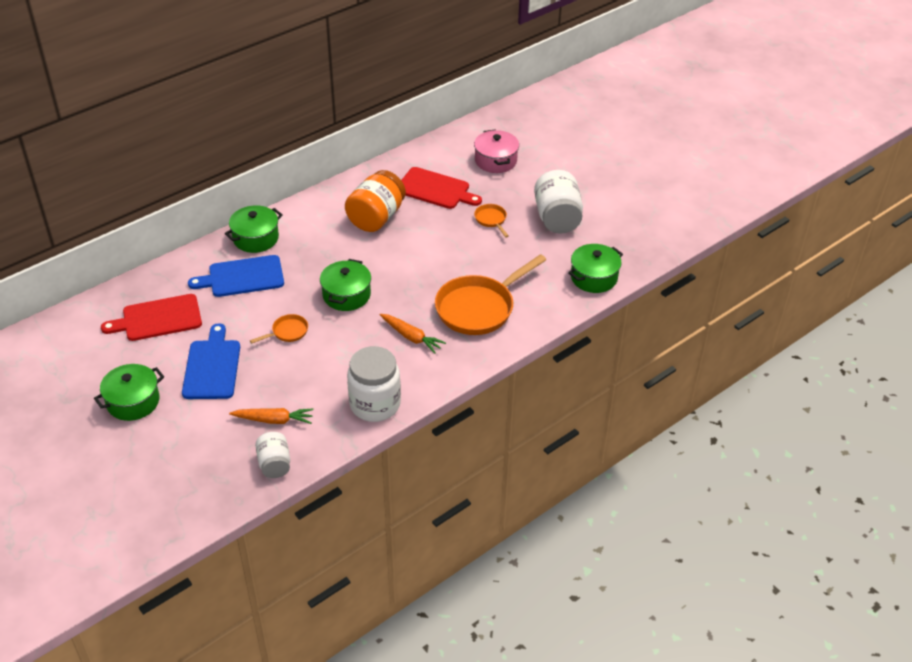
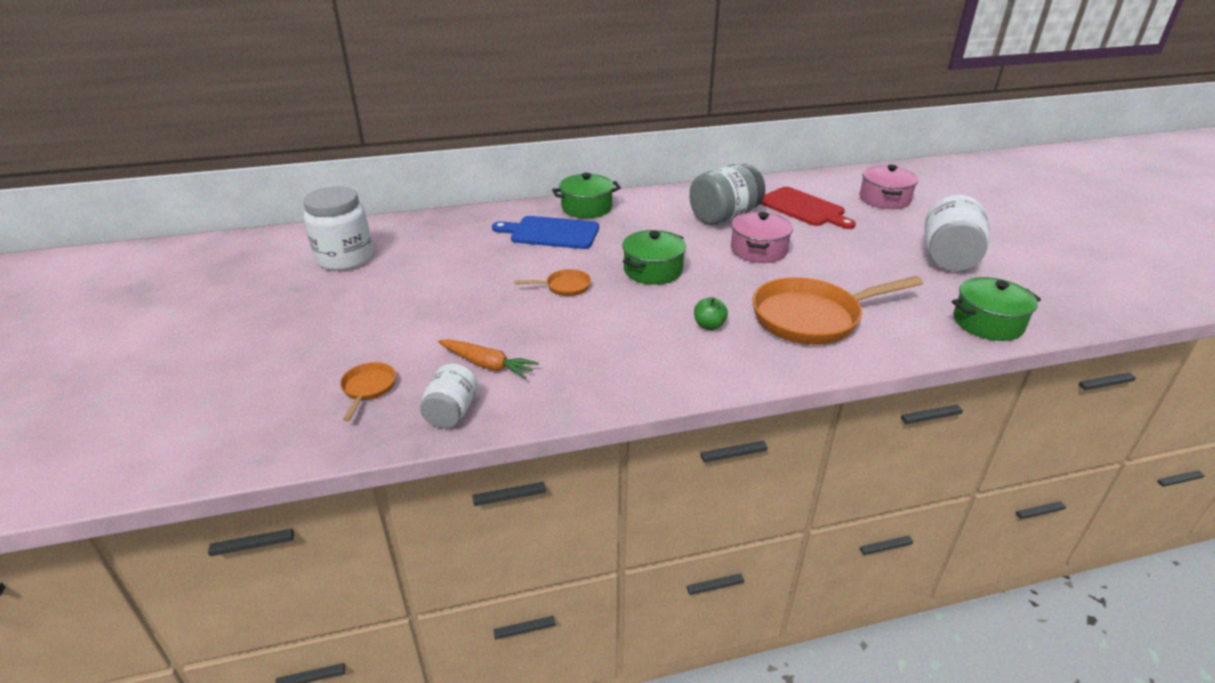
camera: 25 degrees right, 10 degrees down
(133, 401) = (353, 306): green pot -> none
(158, 318) = (441, 246): red cutting board -> none
(212, 366) = (460, 297): blue cutting board -> none
(375, 404) = (622, 383): white jar -> white jar (345, 259)
(376, 217) = (724, 217): orange jar -> grey jar
(411, 337) = (709, 326): orange carrot -> green apple
(417, 249) = (758, 250): none -> pink pot
(491, 220) = (861, 243): orange pan -> orange pan (368, 388)

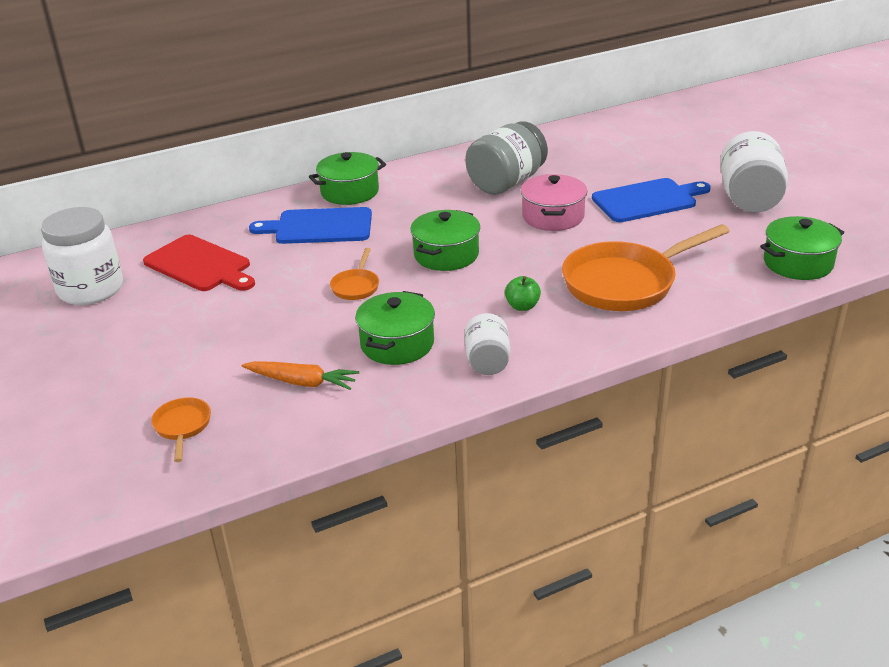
camera: 10 degrees left, 0 degrees up
(451, 412) = (283, 436): white jar -> white jar (487, 361)
(565, 287) = (356, 286): orange pan -> orange pan turned 120 degrees clockwise
(584, 343) = (397, 344): none -> green pot
(803, 208) = (589, 162): red cutting board -> red cutting board (200, 265)
(850, 247) = (648, 200): none -> blue cutting board
(884, 199) = (673, 140): pink pot -> none

